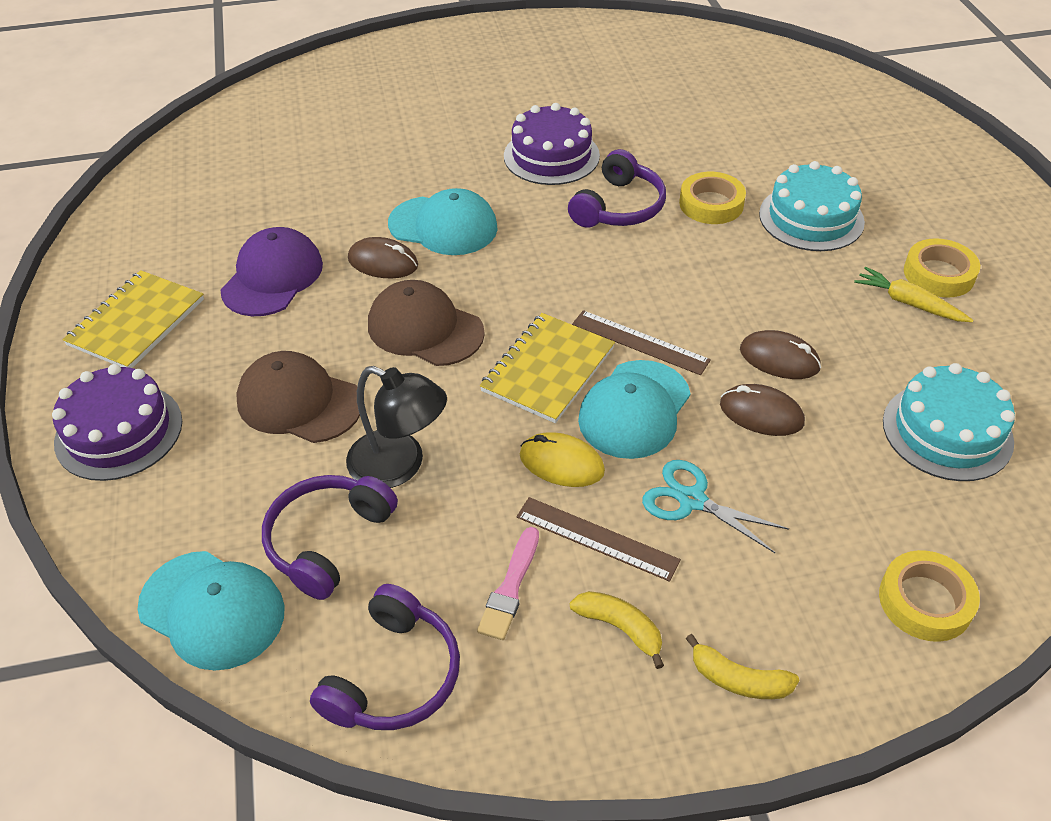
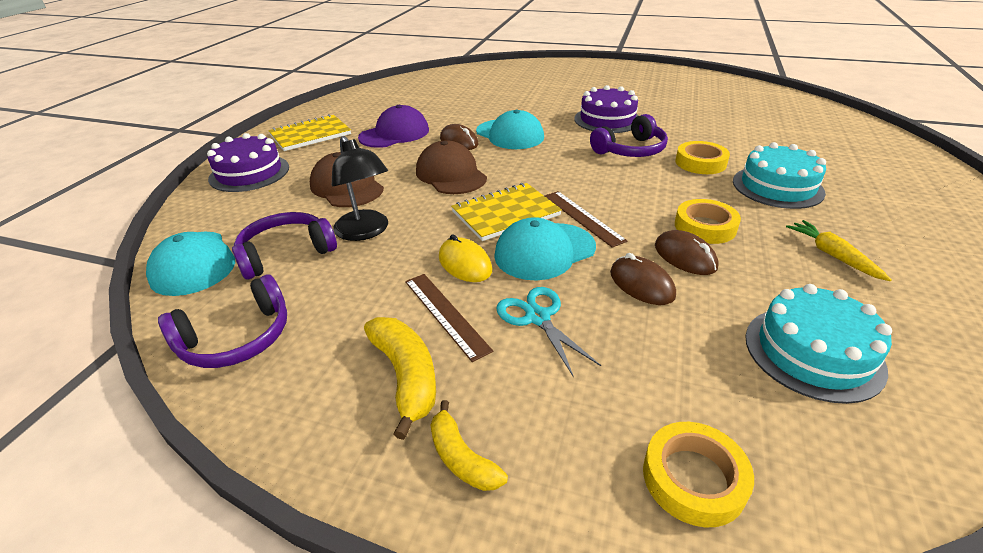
camera: 30 degrees right, 10 degrees down
(510, 588) = (359, 319): pink brush -> none
(620, 628) = (406, 377): yellow banana -> yellow banana, size x1.54
(938, 274) = (876, 245): yellow tape -> yellow tape (705, 227)

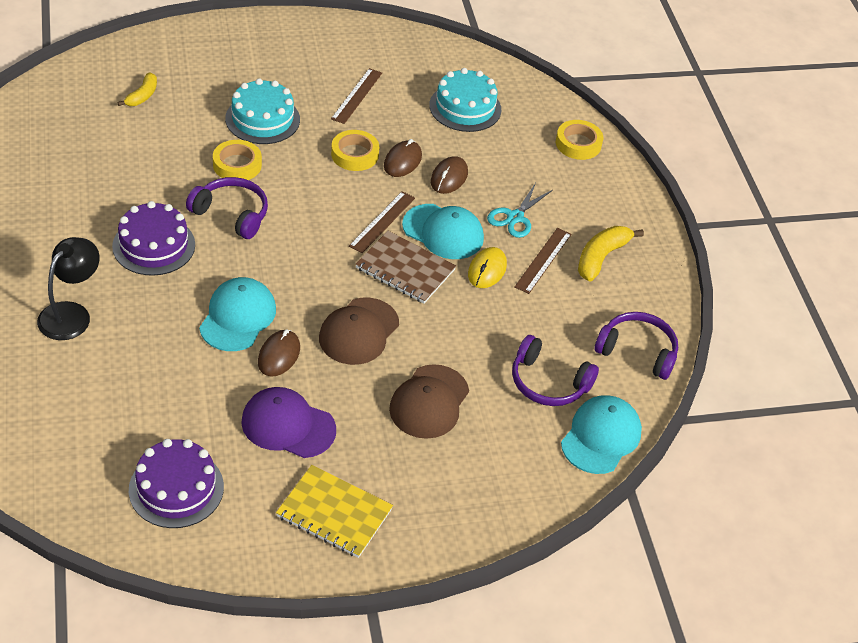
camera: 125 degrees left, 10 degrees up
(249, 173) = (454, 507): purple cake -> purple cake (176, 488)
(365, 232) = (488, 347): black lamp -> black lamp (71, 314)
(462, 457) = (628, 218): yellow banana -> yellow banana (142, 96)
(505, 213) = (405, 269): yellow notebook -> brown notebook
(833, 255) = (356, 96): yellow carrot -> brown ruler

